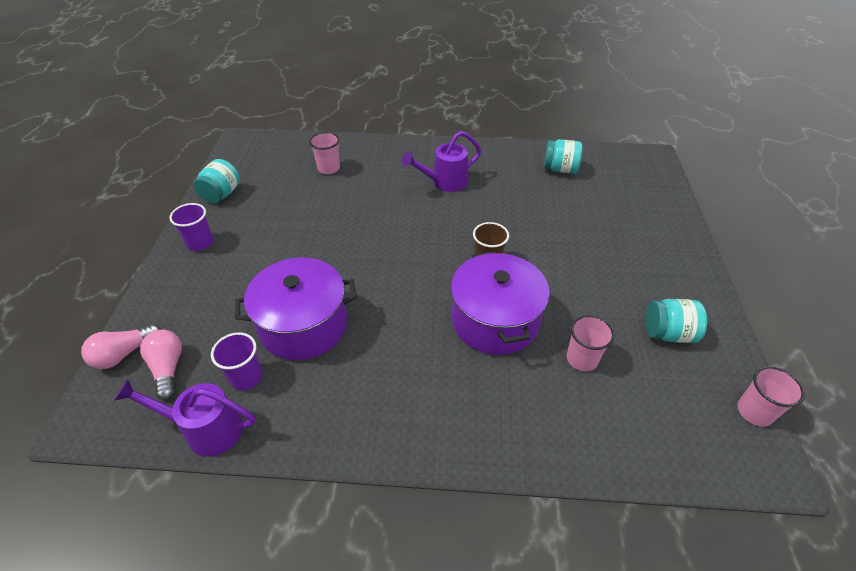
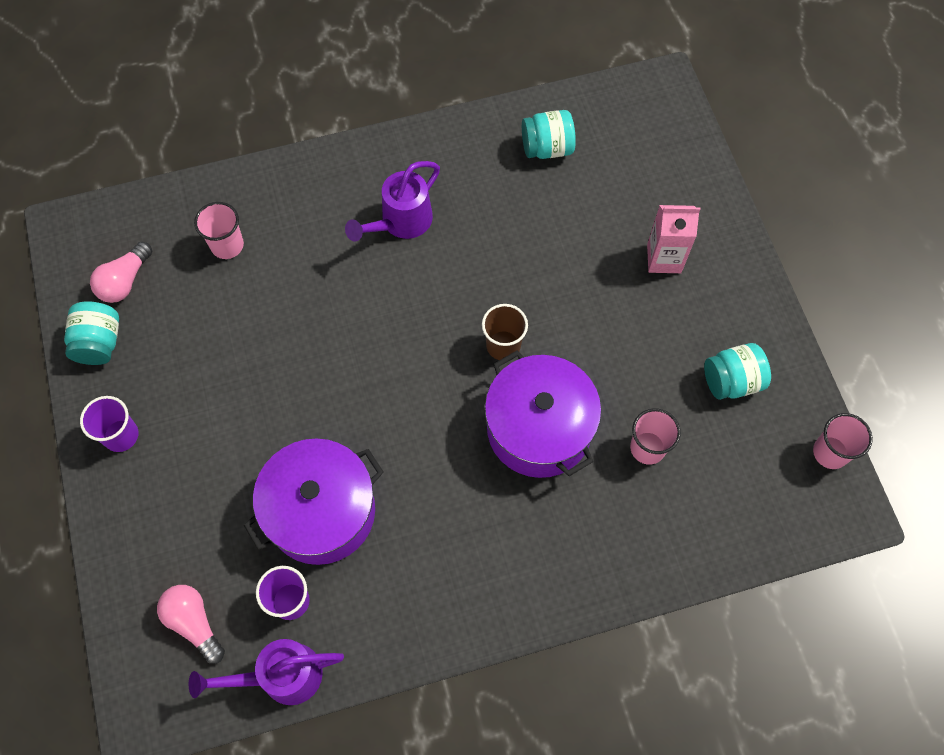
camera: 20 degrees left, 20 degrees up
(124, 354) = (129, 624): pink light bulb -> pink light bulb (125, 281)
(629, 244) = (664, 258): none -> pink carton

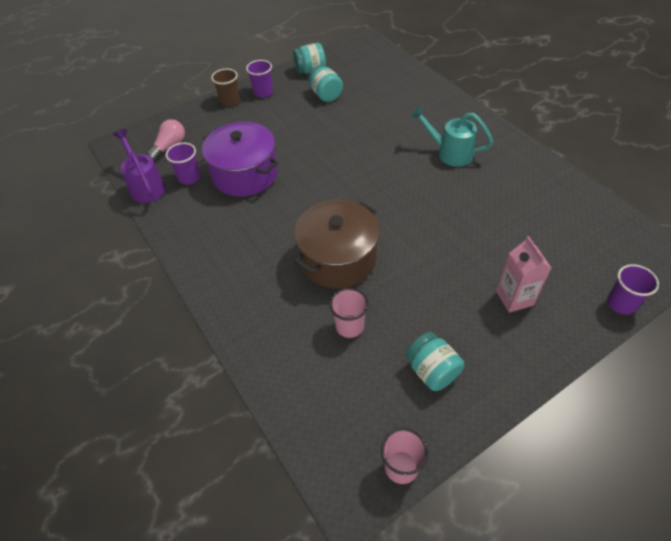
camera: 75 degrees right, 15 degrees down
(125, 281) = (349, 67): pink light bulb -> none
(227, 245) = (390, 93): pink cup -> none
(401, 222) = (450, 153): purple watering can -> turquoise watering can
(503, 345) = (390, 224): brown cup -> brown cup (230, 101)
(539, 428) = (338, 259): purple pot -> brown pot
(547, 148) = (558, 206): turquoise jar -> turquoise jar (325, 95)
(702, 163) = (621, 303): none -> purple cup

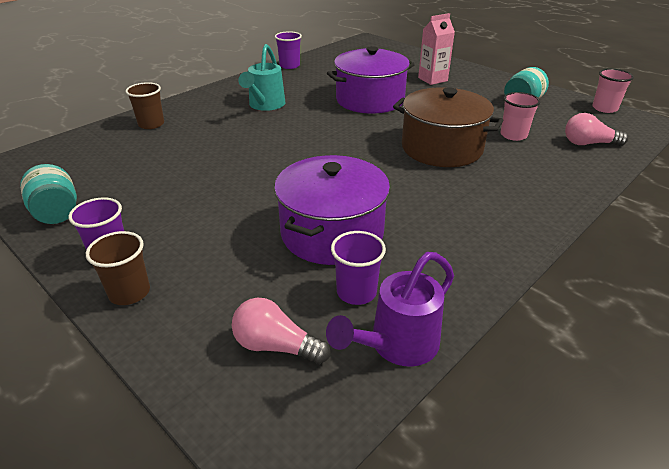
camera: 105 degrees left, 15 degrees down
(314, 390) = (588, 143): none -> pink light bulb
(325, 95) = (136, 190): turquoise jar -> none
(420, 93) = (151, 124): none -> brown cup
(455, 227) = (370, 100): none -> purple pot
(621, 303) = (414, 53): purple cup -> purple cup (289, 66)

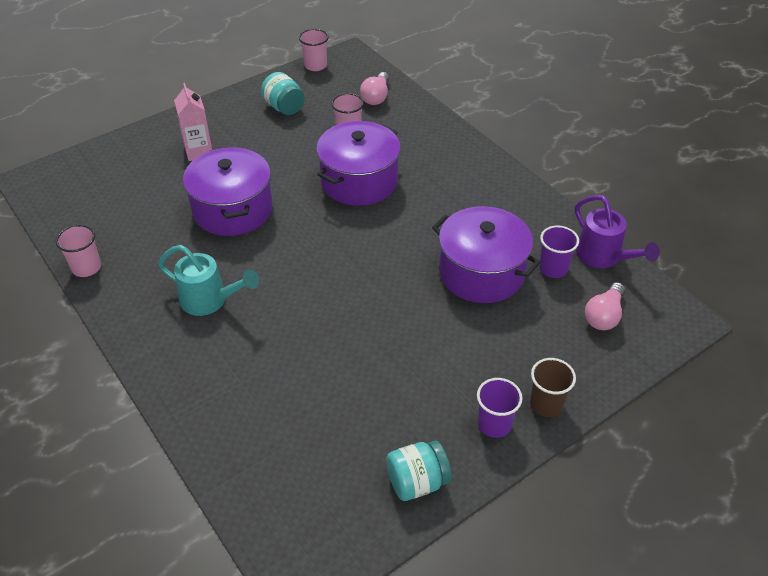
camera: 80 degrees left, 10 degrees up
(151, 124) = (222, 415): brown cup -> none
(289, 66) = (86, 267): purple cup -> pink cup
(442, 148) = (359, 181): brown pot -> purple pot

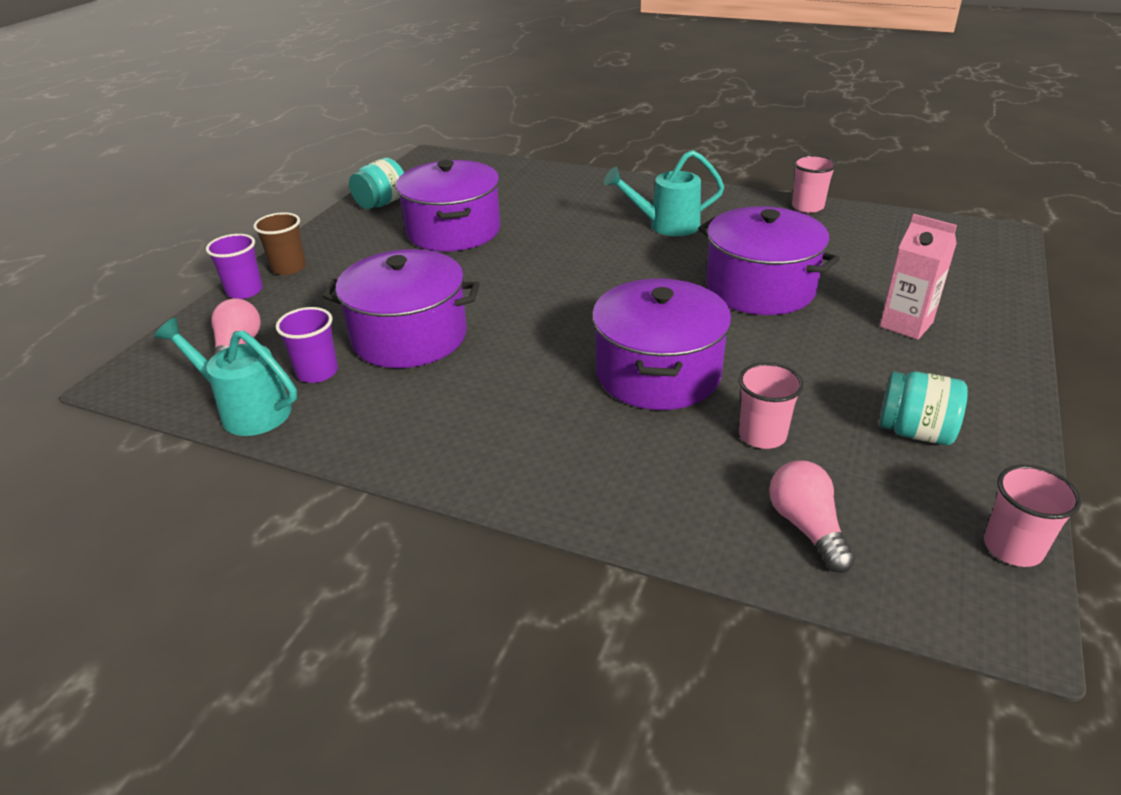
camera: 150 degrees right, 10 degrees down
(378, 387) = (453, 231): none -> purple pot
(494, 424) = (333, 244): purple cup -> purple cup (244, 291)
(603, 257) = (247, 410): purple watering can -> turquoise watering can

